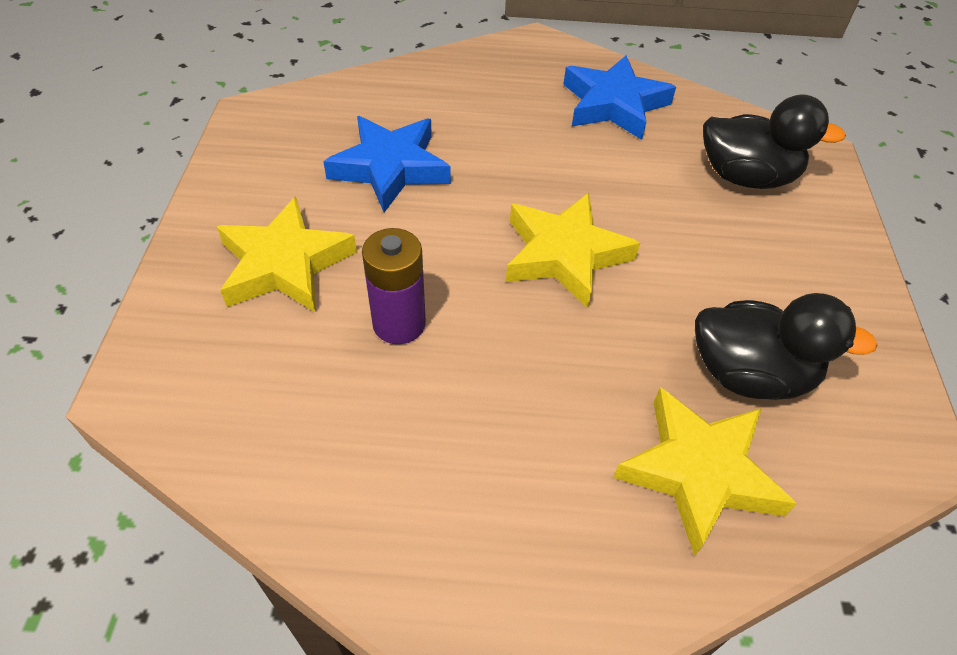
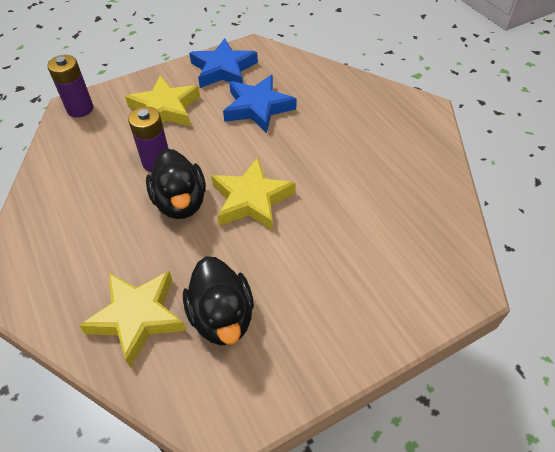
camera: 60 degrees right, 0 degrees up
(157, 375) = (80, 109): none -> purple battery
(614, 104) = (404, 166): blue star -> blue star (223, 69)
(746, 177) = (399, 256): black duck -> black duck (180, 202)

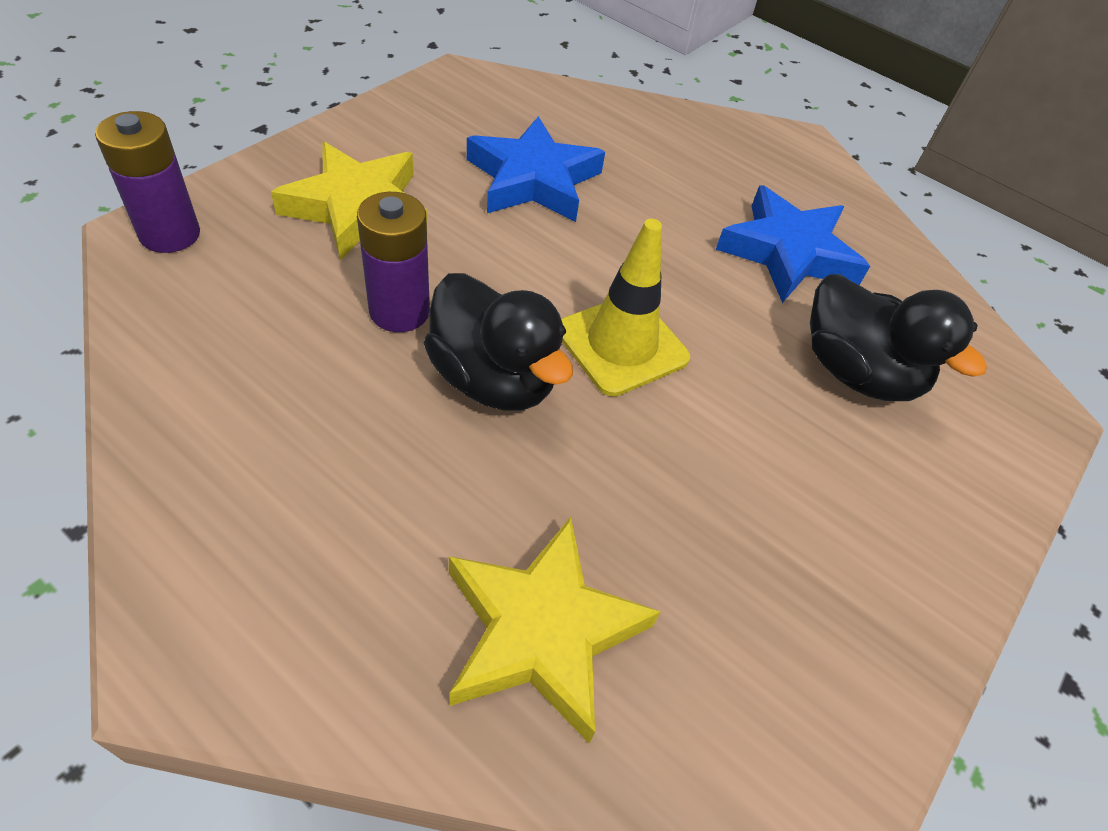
camera: 30 degrees left, 0 degrees up
(222, 317) = (703, 578): black duck -> black duck (856, 372)
(223, 69) = (430, 121): blue star -> blue star (788, 252)
(251, 199) = (622, 344): yellow star -> yellow traffic cone

